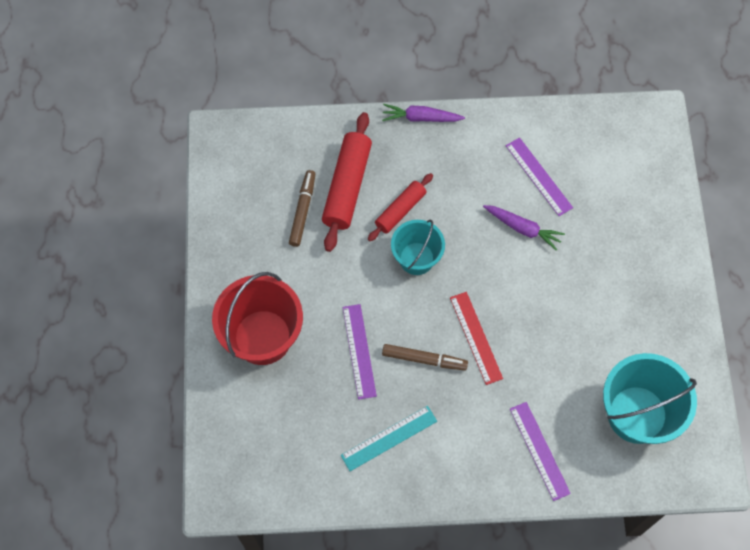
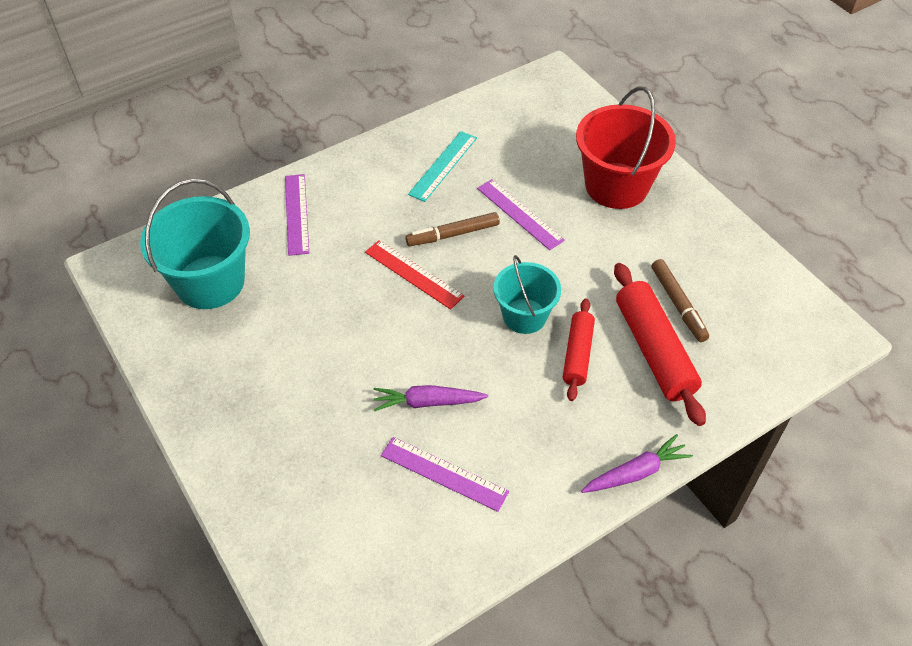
camera: 150 degrees right, 15 degrees down
(539, 450) = (296, 214): purple ruler -> purple ruler turned 45 degrees clockwise

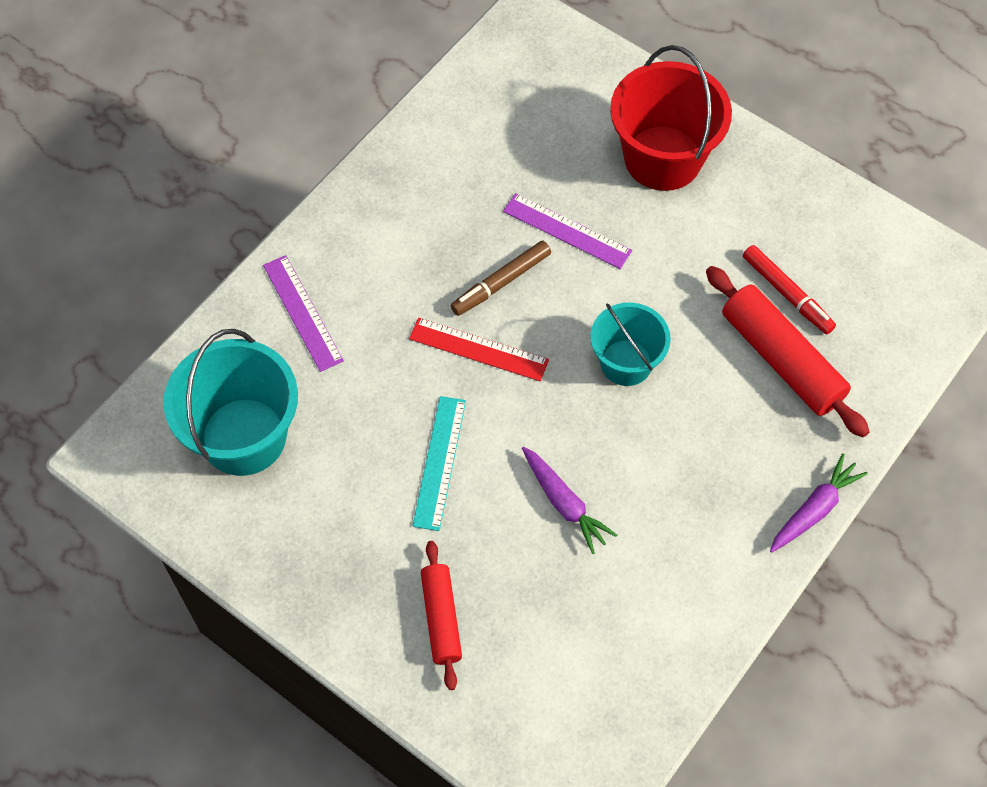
camera: 20 degrees left, 10 degrees up
(427, 402) = (564, 503): purple carrot -> purple carrot turned 105 degrees counterclockwise
(443, 166) = (449, 192): turquoise ruler -> turquoise ruler (439, 462)
(444, 473) = (617, 579): purple ruler -> none
(577, 354) = (702, 391): red rolling pin -> red rolling pin (441, 618)
(678, 304) = (787, 294): brown marker -> red marker

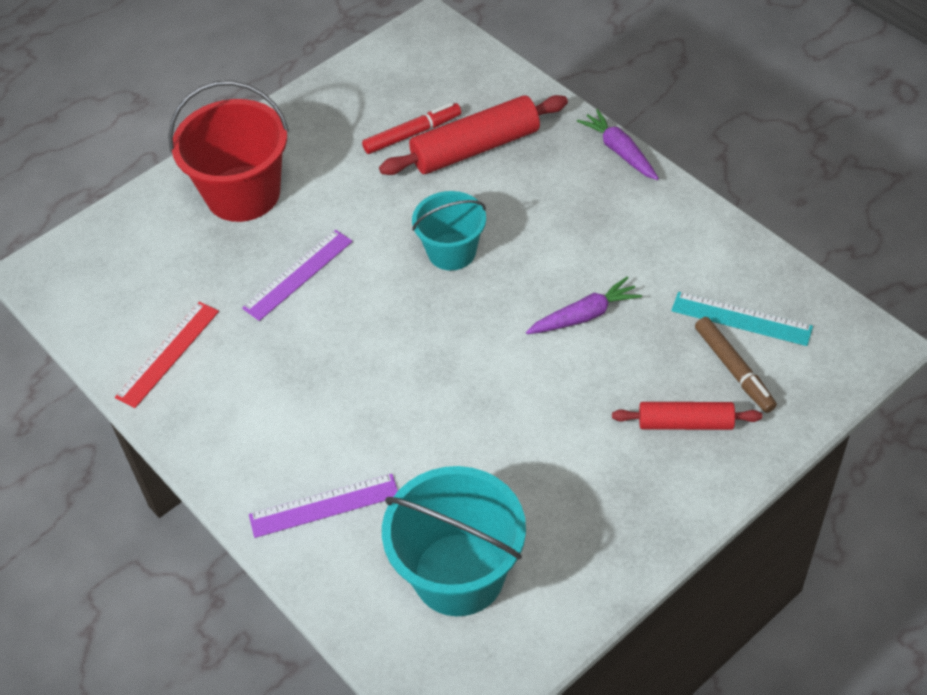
camera: 75 degrees left, 10 degrees down
(439, 462) = (524, 405): turquoise ruler -> turquoise ruler (741, 319)
(478, 349) = (408, 359): red ruler -> red ruler (168, 354)
(501, 282) = (339, 333): brown marker -> brown marker (734, 369)

